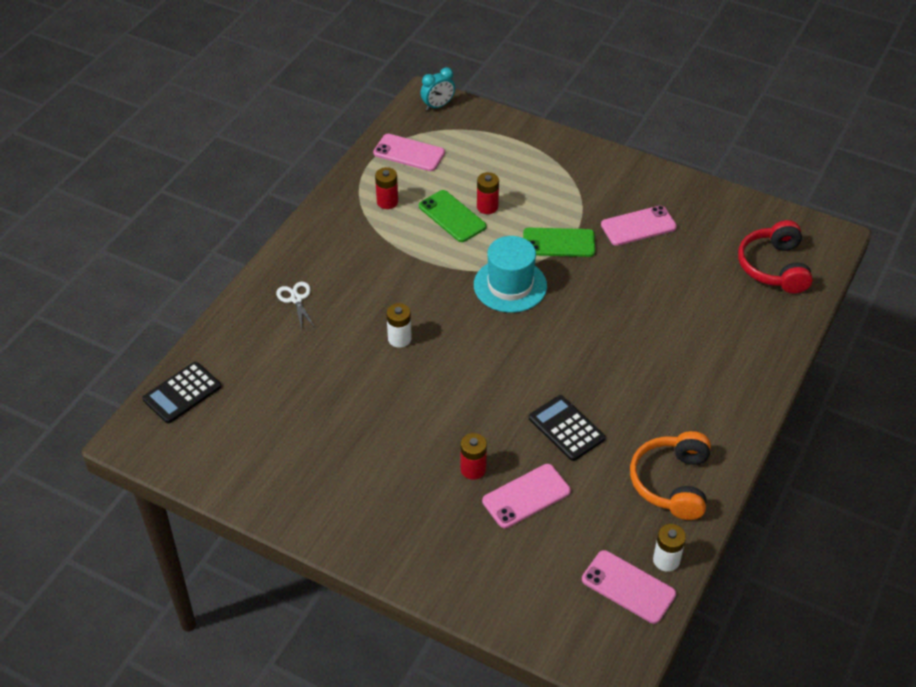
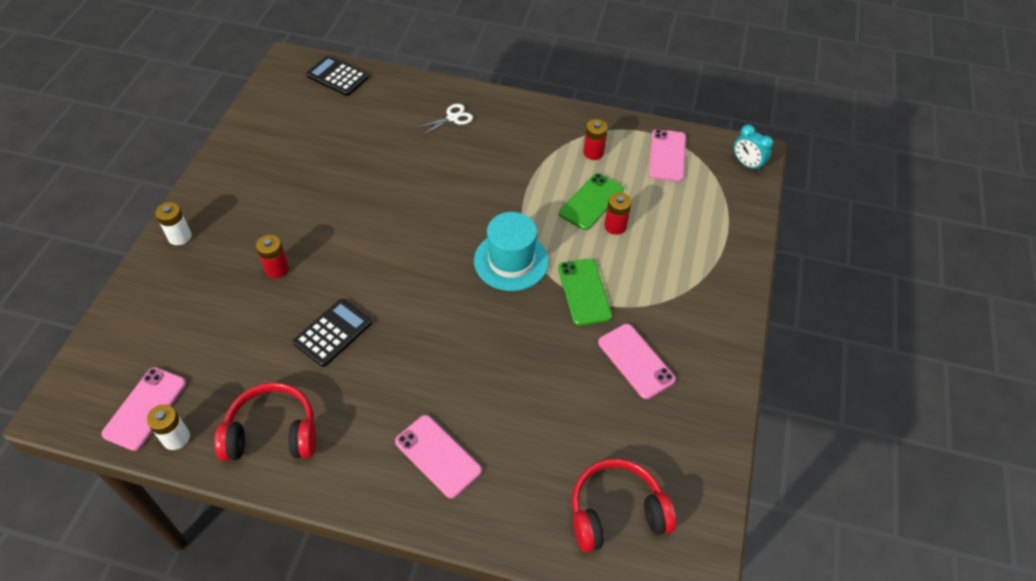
camera: 75 degrees right, 5 degrees up
(399, 339) = (422, 192): white battery -> white battery (180, 236)
(526, 496) = (248, 313): pink phone -> pink phone (438, 456)
(671, 483) = (272, 432): orange headphones -> red headphones

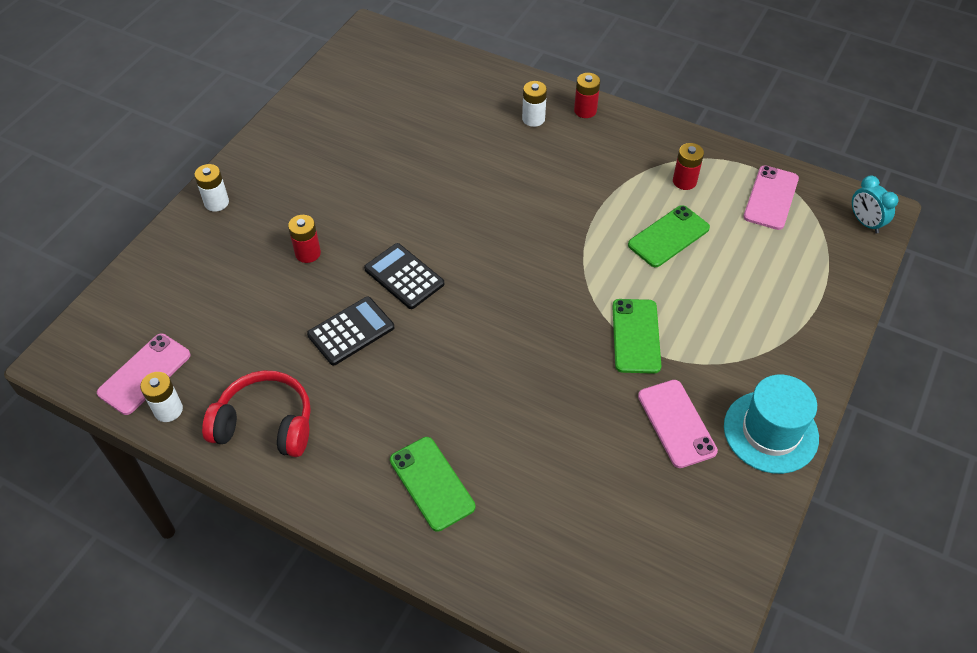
camera: 15 degrees right, 0 degrees up
(337, 76) = (417, 55): black calculator -> black calculator (404, 276)
(438, 456) = (432, 483): pink phone -> green phone
(452, 118) = (533, 119): white scissors -> white battery
(511, 261) = (561, 287): turquoise hat -> turquoise hat (770, 432)
(615, 226) = (689, 268): red battery -> red battery (585, 110)
(616, 512) = (613, 584): red headphones -> none

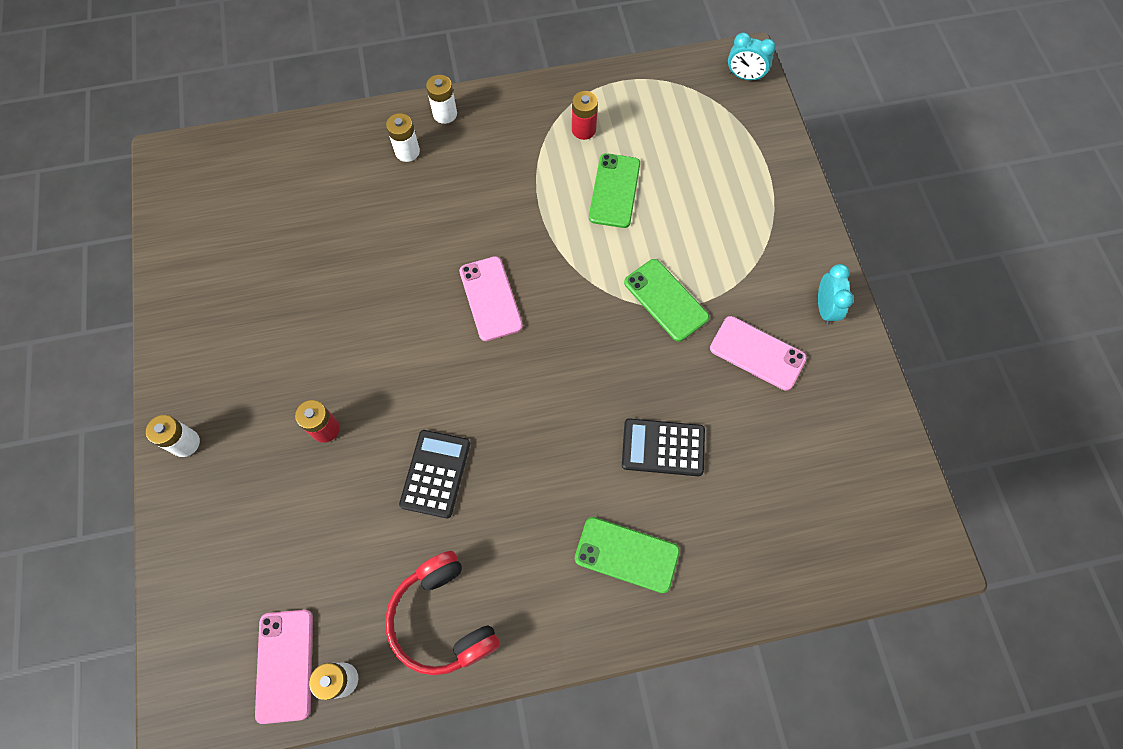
camera: 40 degrees left, 15 degrees up
(265, 424) = (443, 619): red headphones -> red headphones turned 90 degrees counterclockwise
(404, 276) = (433, 386): black calculator -> black calculator (663, 447)
(585, 110) = (445, 114): red battery -> white battery
(770, 432) = (824, 308): turquoise hat -> turquoise clock
(771, 198) = (660, 100): pink phone -> pink phone (490, 298)

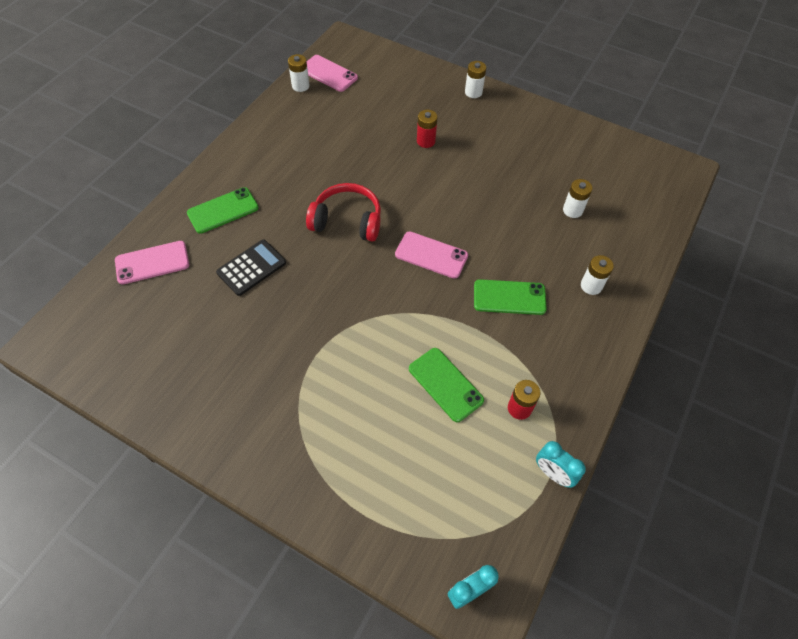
camera: 130 degrees right, 10 degrees down
(435, 473) = (353, 166): black calculator -> none
(443, 619) = (283, 128): red headphones -> red headphones (347, 221)
(445, 114) = (610, 329): white battery -> white battery (572, 210)
(665, 300) = (333, 345): green phone -> green phone (509, 297)
(757, 353) = (243, 365): pink phone -> pink phone (152, 263)
(824, 308) = (223, 437): turquoise clock -> turquoise clock (553, 473)

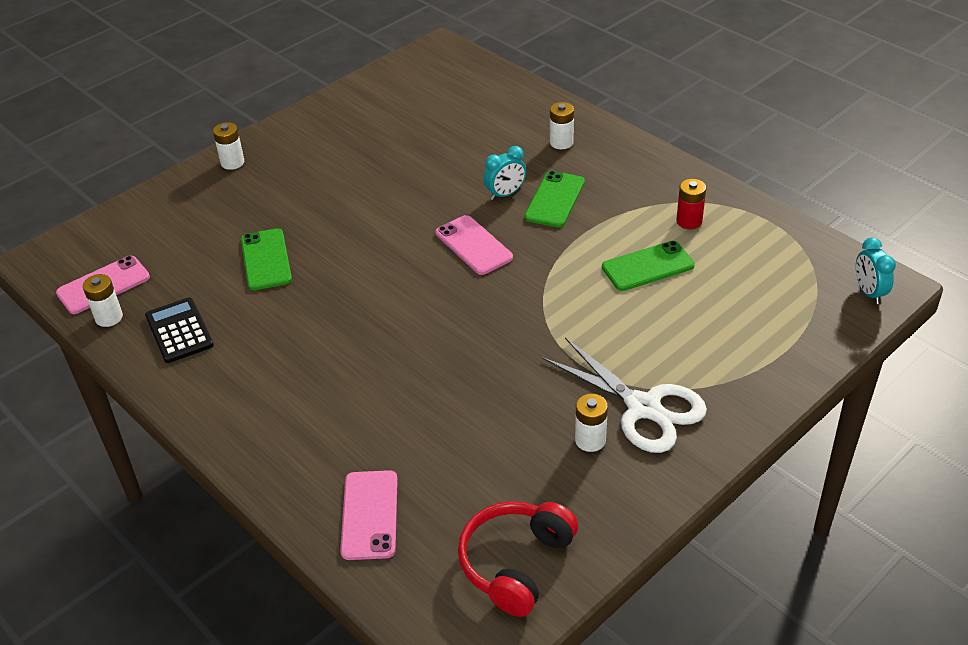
camera: 70 degrees left, 15 degrees down
(223, 210) = (309, 428): green phone -> green phone (266, 260)
(251, 268) = (424, 407): black calculator -> black calculator (179, 331)
(275, 410) = (643, 407): none -> white scissors
(347, 221) = (388, 307): red headphones -> red headphones (515, 563)
(426, 141) = (292, 217): red battery -> none
(431, 255) = (473, 245): pink phone -> pink phone turned 75 degrees counterclockwise
(553, 473) = (762, 215): turquoise clock -> turquoise clock (505, 194)
(572, 210) = (458, 131): white battery -> white battery (590, 440)

